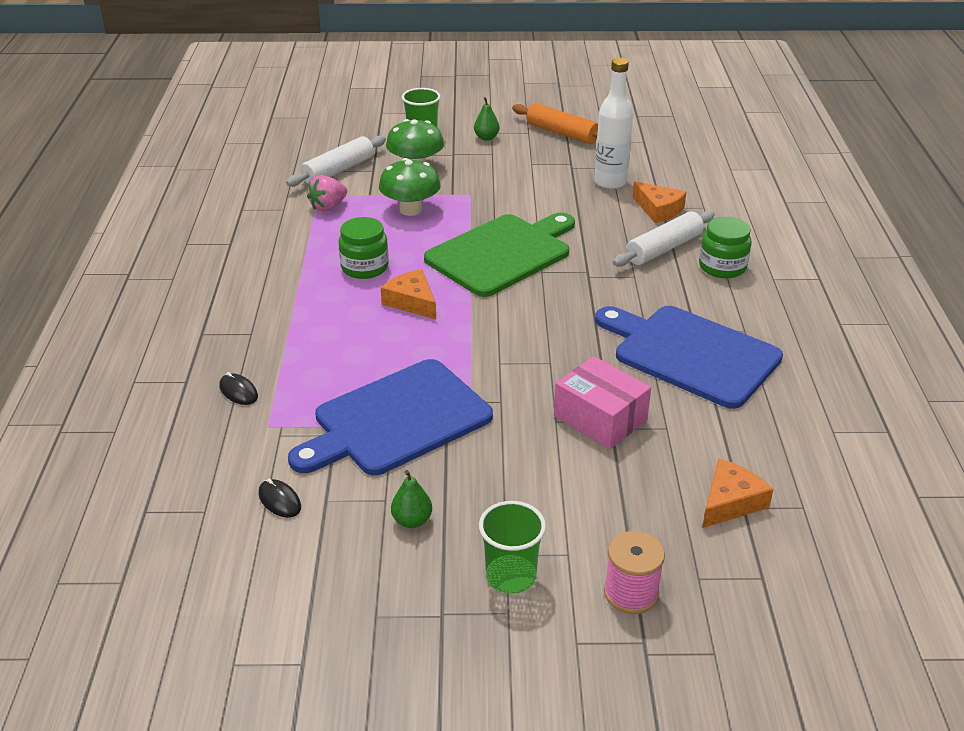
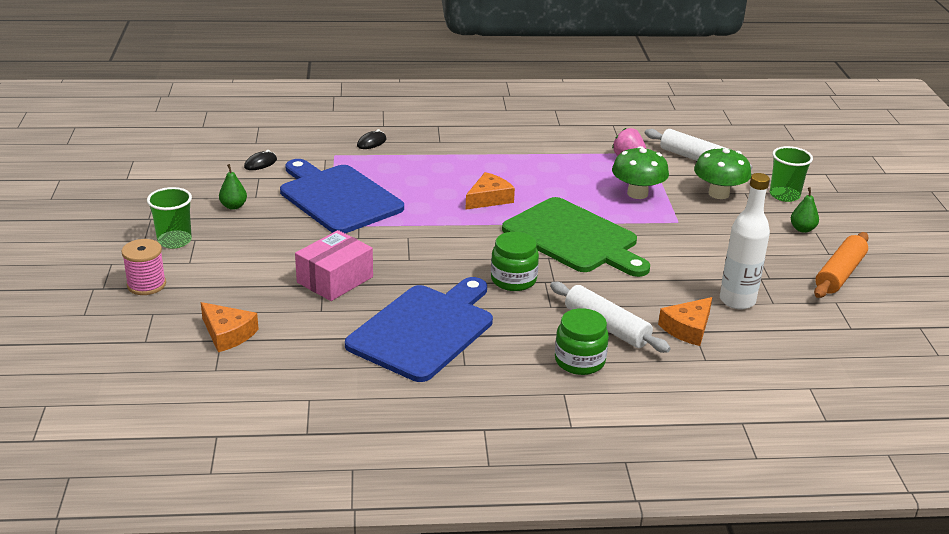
camera: 85 degrees right, 5 degrees down
(364, 267) = (536, 177): green jar -> green jar (513, 280)

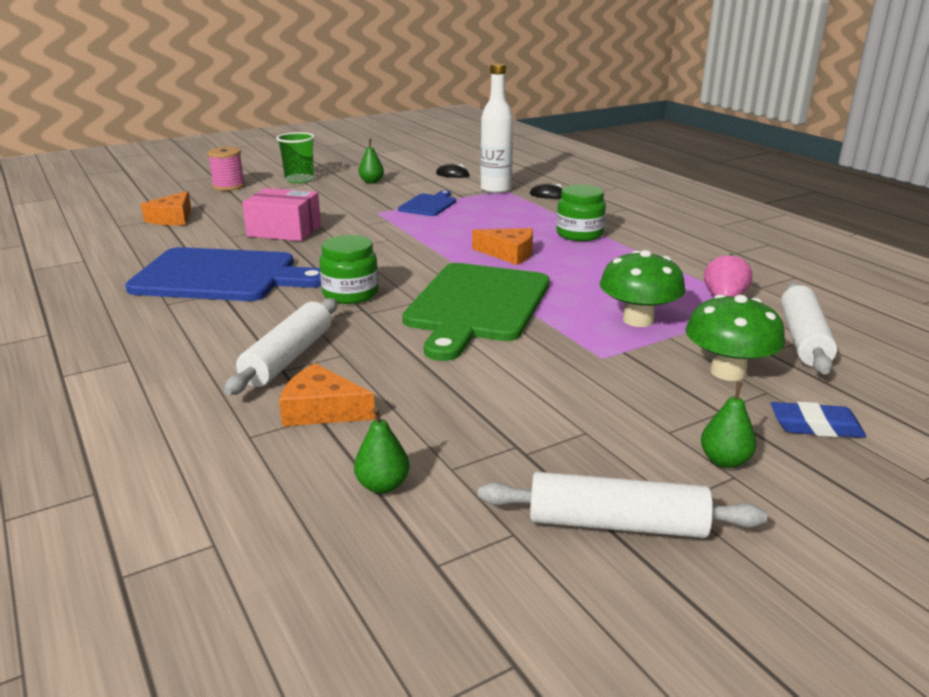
camera: 65 degrees right, 5 degrees down
(338, 197) = (429, 205): blue cutting board -> blue cutting board, size x0.49
(579, 361) = (201, 356): green jar -> green jar (579, 234)
(737, 301) = (428, 436): white bottle -> white bottle (495, 189)
(780, 327) = (382, 485): none -> green pear
(784, 195) = (815, 426): green cup -> blue eraser
(839, 274) = (616, 524): orange rolling pin -> white rolling pin

